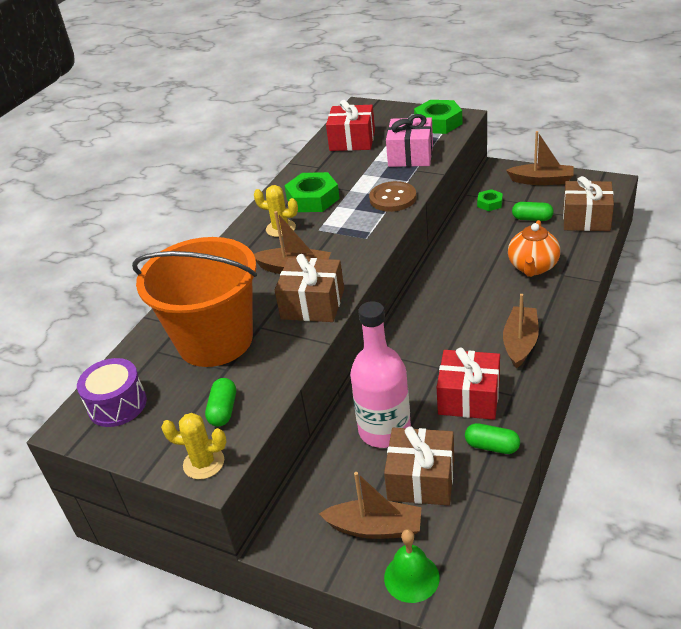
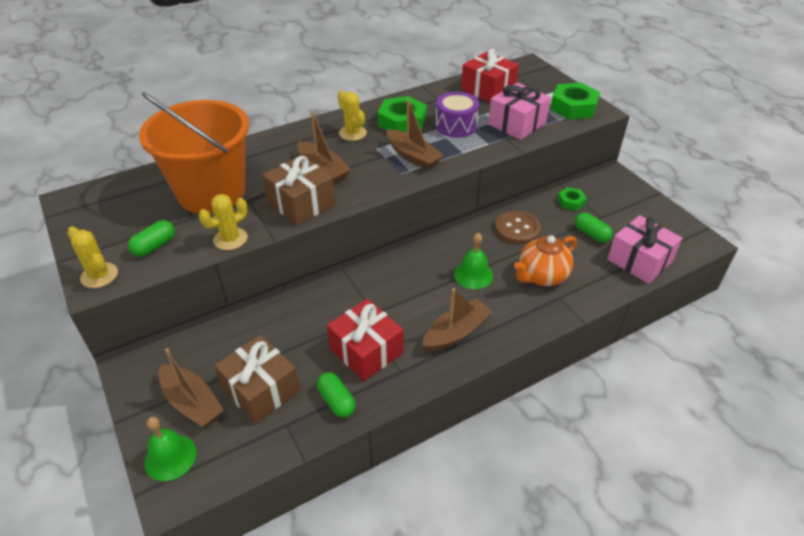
camera: 30 degrees right, 5 degrees up
(117, 405) = (107, 202): purple drum -> purple drum (456, 126)
(288, 364) = (230, 239): none -> yellow cactus
(384, 430) = (281, 335): pink bottle -> none
(393, 198) = (459, 152): brown button -> brown button (517, 229)
(481, 295) = (473, 275): none -> green bell
(541, 181) = (639, 206): brown boat -> brown boat (413, 156)
(586, 219) = (639, 260): brown gift -> pink gift

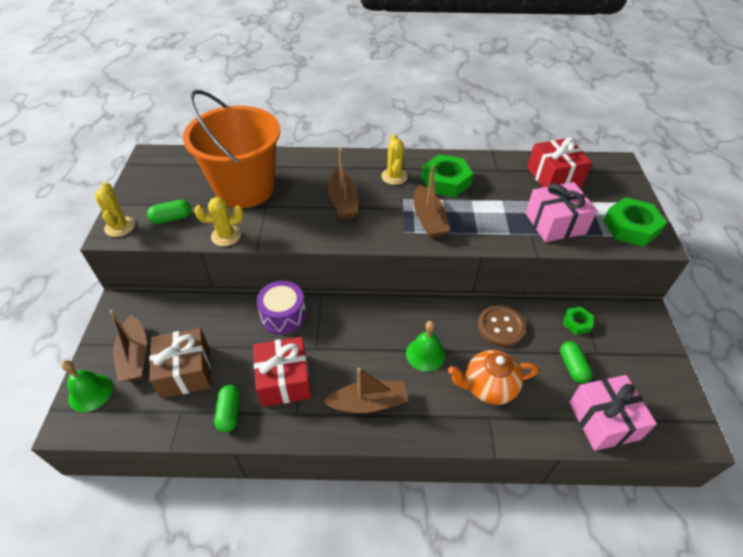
camera: 30 degrees right, 5 degrees up
(301, 203) = (301, 226): brown gift -> none
(456, 126) = (492, 203): purple drum -> purple drum (283, 315)

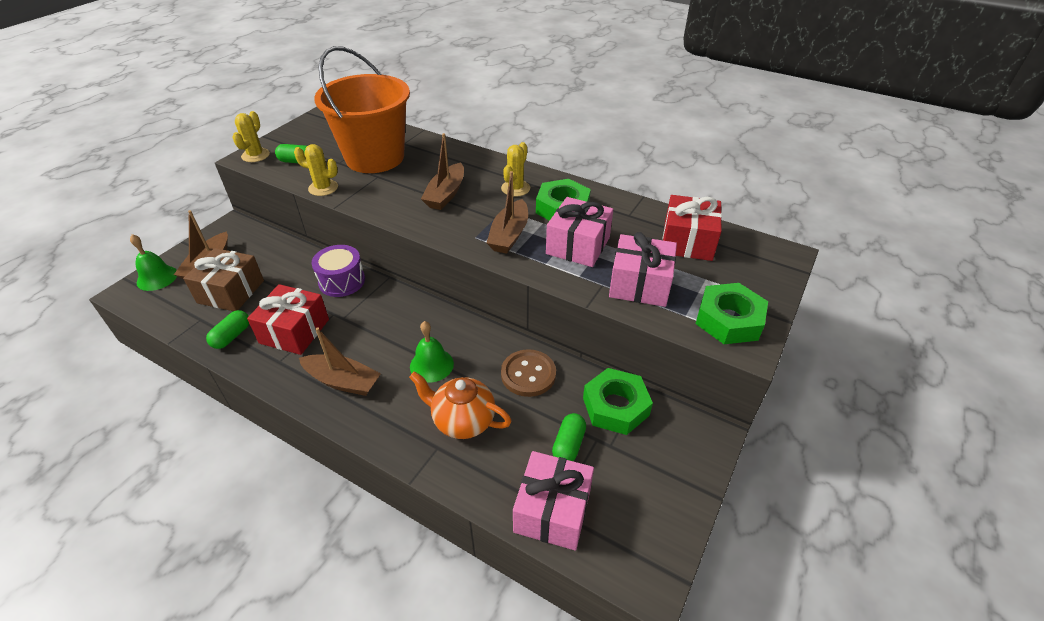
camera: 30 degrees right, 5 degrees down
(486, 209) = (578, 245): none -> pink gift
(576, 323) = (615, 406): green nut -> green nut, size x1.83

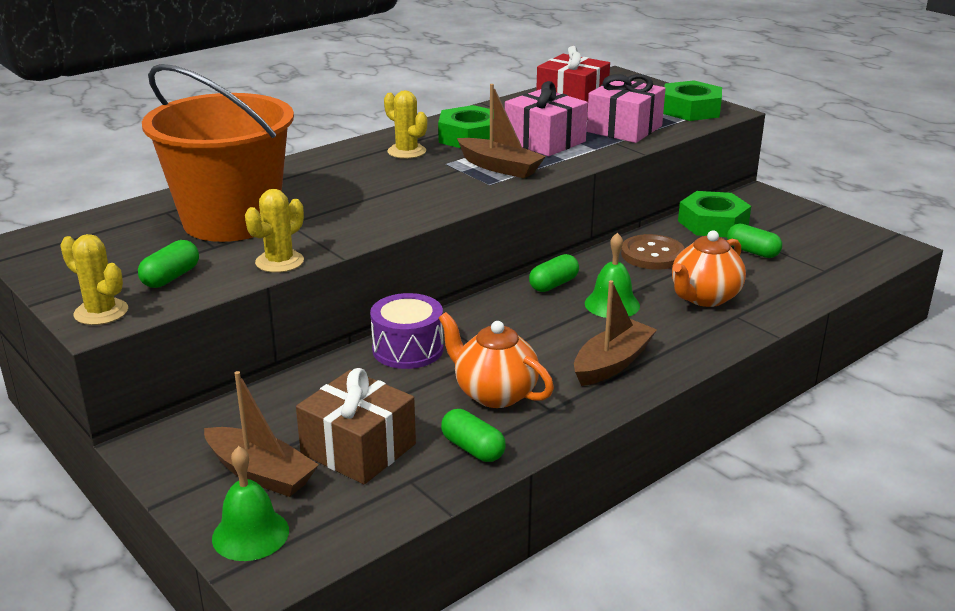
camera: 70 degrees left, 15 degrees down
(294, 331) = (494, 394): red gift -> orange teapot
(446, 194) = (381, 188): brown boat -> none
(452, 326) = (553, 284): none -> green capsule
(552, 510) = (825, 271): pink gift -> none

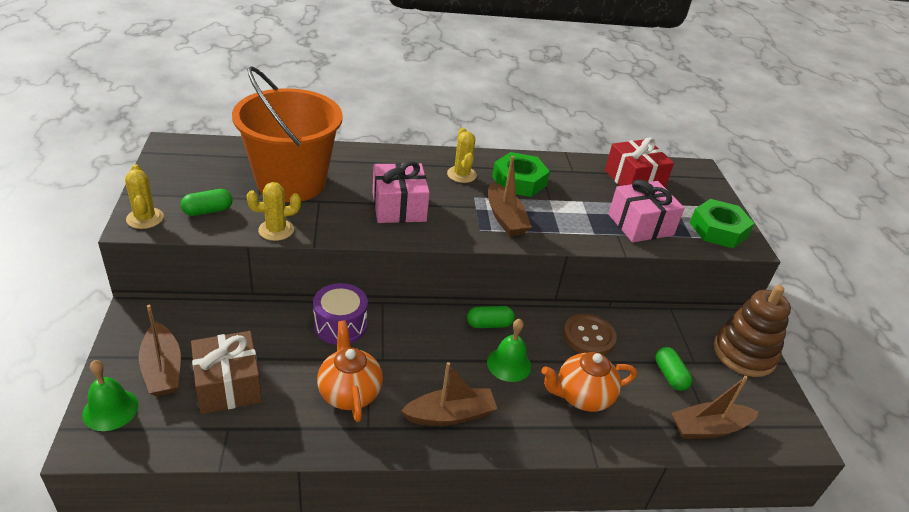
camera: 30 degrees right, 10 degrees up
(473, 449) = (287, 428): green capsule -> none
(545, 141) = (566, 209): pink gift -> pink gift (399, 207)
(713, 223) = (669, 332): green nut -> none
(787, 212) = (744, 353): none -> brown stacking toy
(826, 272) = (708, 428): none -> brown boat

